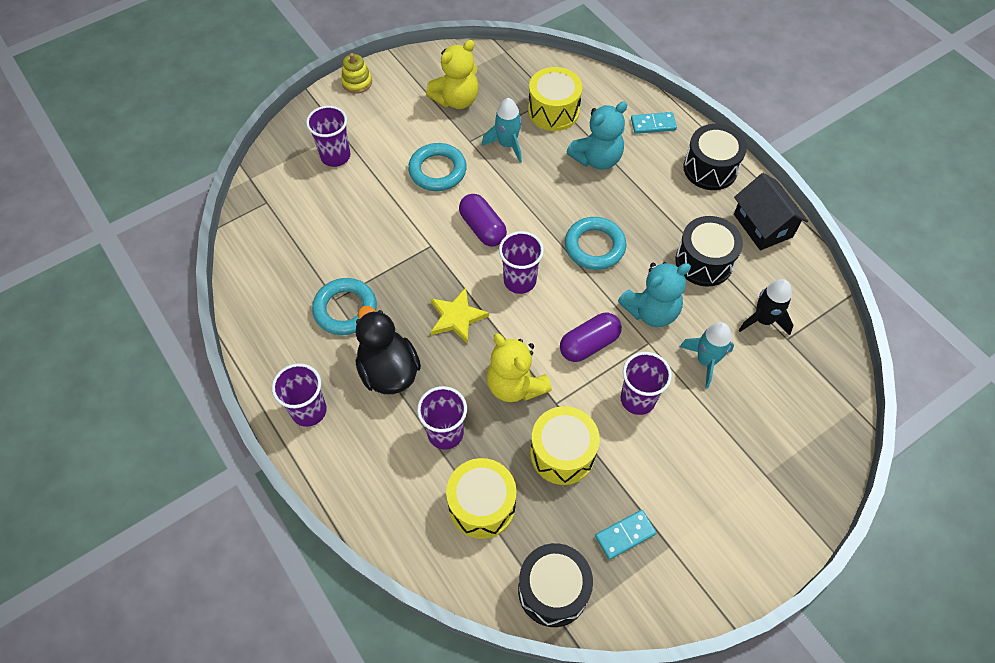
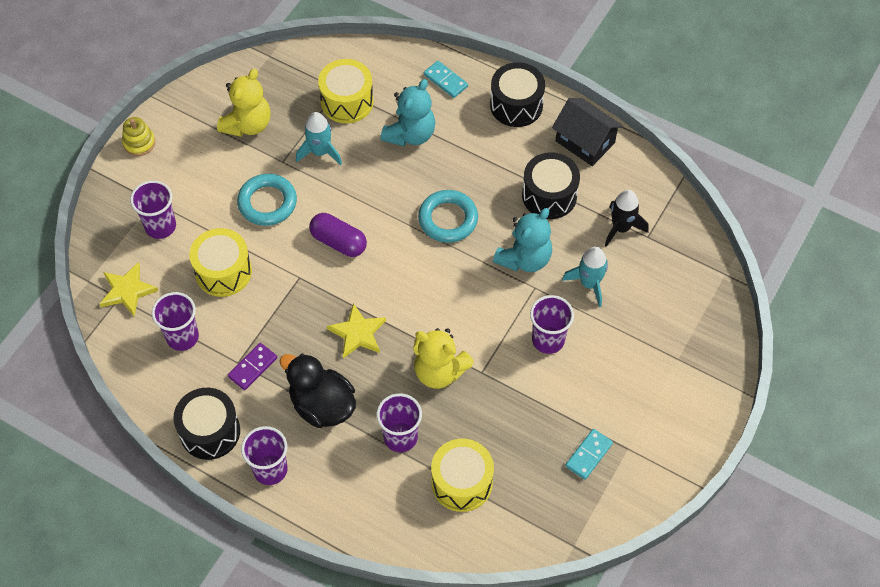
camera: 25 degrees left, 0 degrees up
(277, 199) = (127, 291): none -> yellow star
(345, 309) = (252, 367): turquoise ring -> purple domino
(519, 281) = (397, 277): purple cup -> purple cup (182, 337)
(553, 590) = (552, 523): black drum -> black drum (210, 431)
(562, 453) = (507, 411): yellow drum -> yellow drum (223, 272)
(589, 344) = (485, 309): purple capsule -> none
(653, 124) = (445, 80): turquoise domino -> turquoise domino turned 75 degrees clockwise

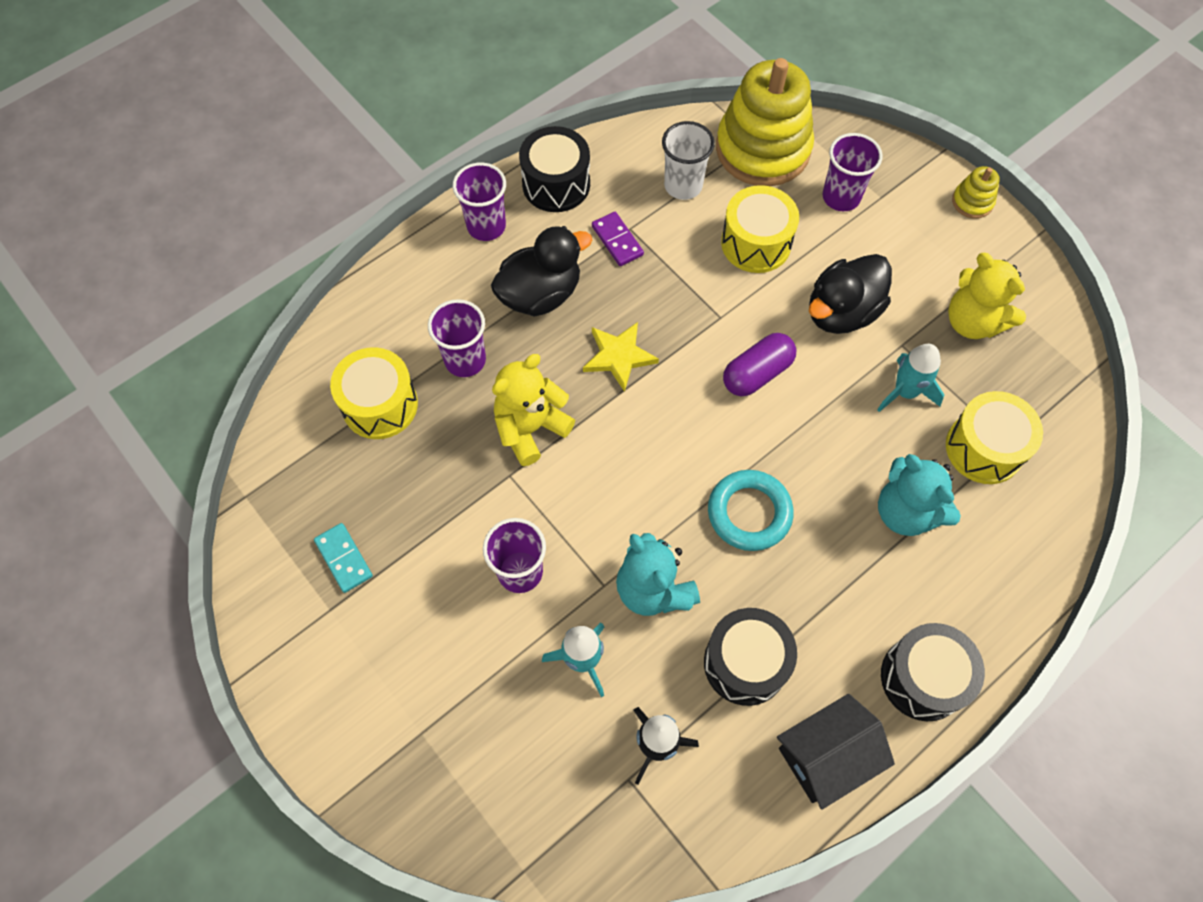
camera: 110 degrees right, 5 degrees up
(127, 291) = (762, 149): yellow star -> yellow stacking toy
(182, 337) = (683, 185): purple cup -> white cup
(267, 203) = (841, 312): turquoise ring -> black duck
(445, 80) = (993, 592): turquoise domino -> none

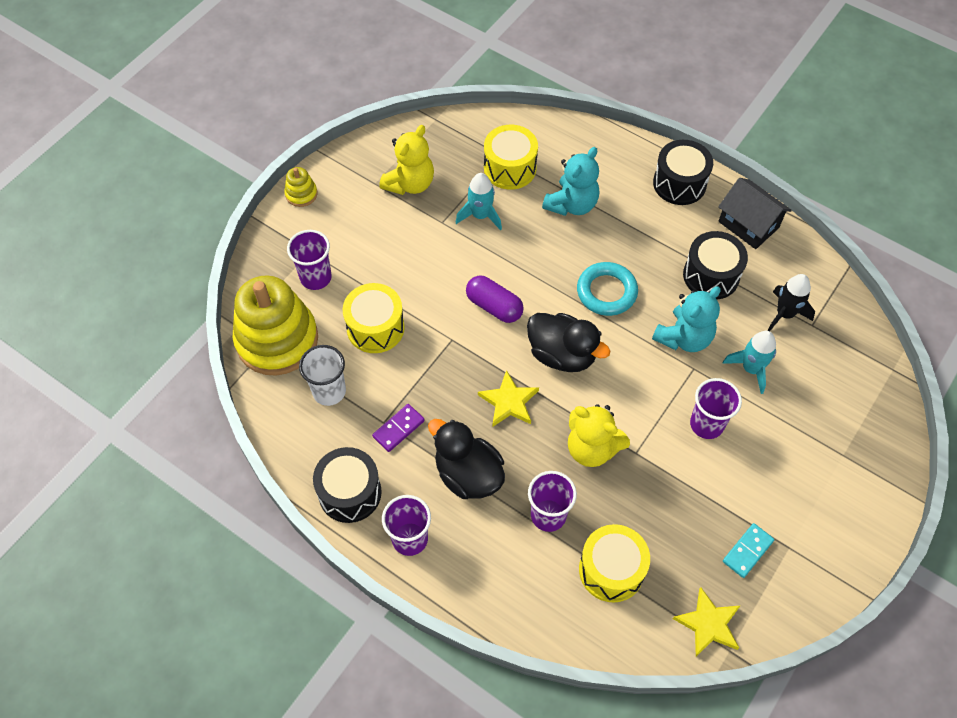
camera: 105 degrees left, 5 degrees down
(281, 484) = (708, 624): none -> yellow star
(841, 312) = (424, 262): black duck -> black duck (562, 354)

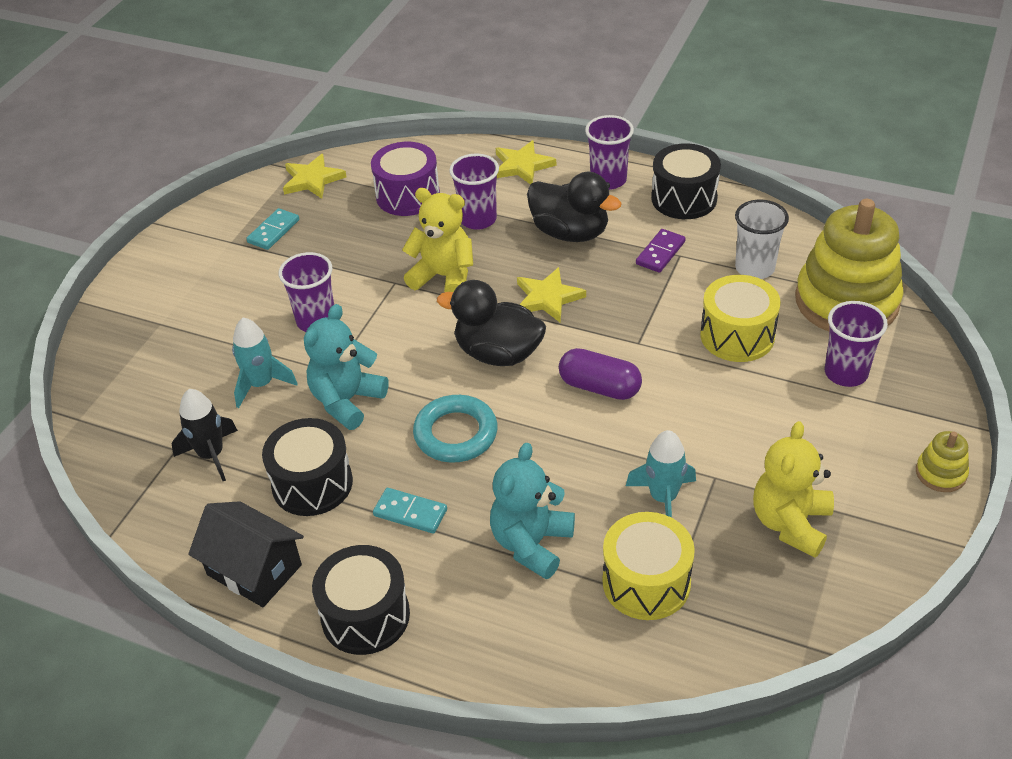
camera: 170 degrees right, 15 degrees down
(488, 586) = (522, 166): none -> yellow star
(611, 570) = (408, 195): yellow drum -> purple drum
(645, 241) = (410, 512): none -> turquoise domino

